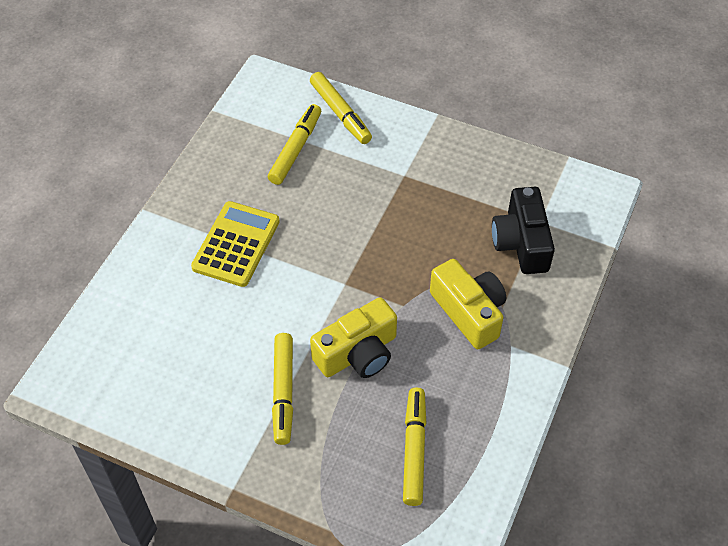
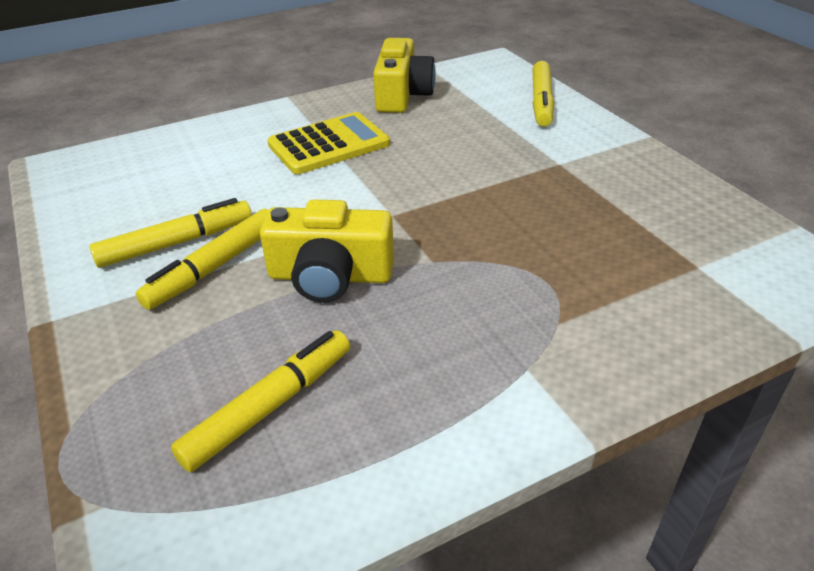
camera: 40 degrees right, 15 degrees down
(295, 149) = (467, 108): yellow marker -> yellow marker (176, 243)
(469, 312) = (506, 306): yellow camera -> yellow camera (402, 95)
(521, 242) = (651, 274): black camera -> none

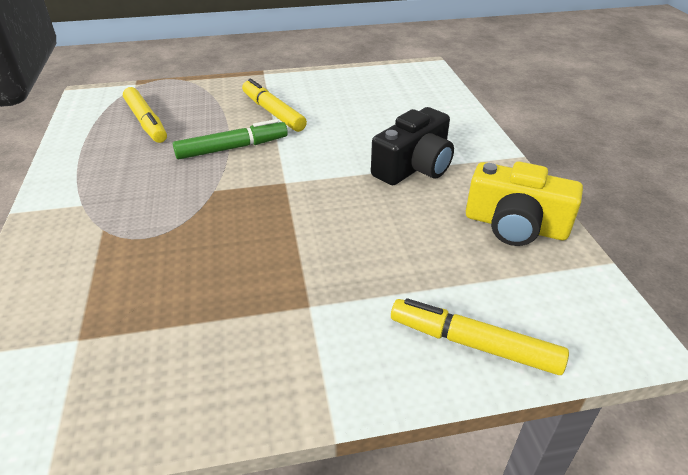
camera: 105 degrees right, 0 degrees up
(176, 243) = (307, 102): yellow marker -> none
(329, 144) = (414, 167): yellow calculator -> black camera
(330, 276) = (232, 148): yellow camera -> green marker

